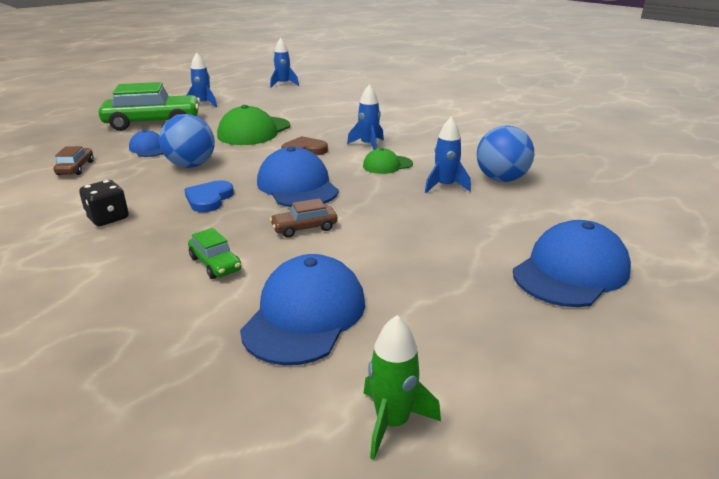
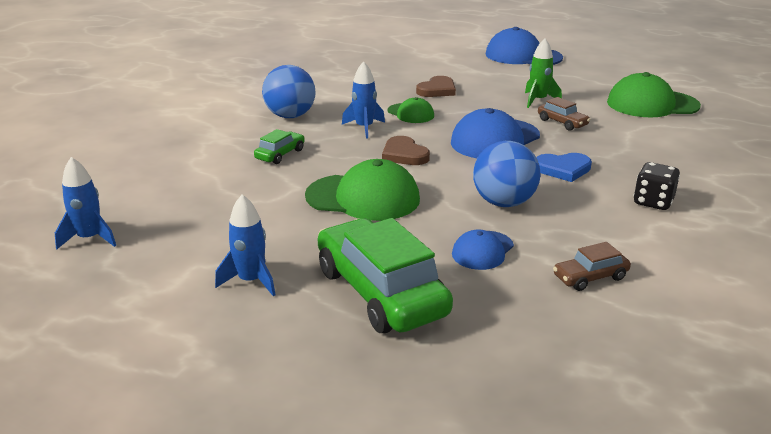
camera: 110 degrees left, 0 degrees up
(215, 264) = (645, 139): green car -> green car (280, 154)
(305, 315) = (652, 104): blue cap -> green cap
(392, 422) = (688, 78): green rocket -> green rocket (538, 100)
(445, 186) = (437, 90): blue rocket -> brown heart
(501, 179) = (405, 75): blue ball -> blue ball (290, 116)

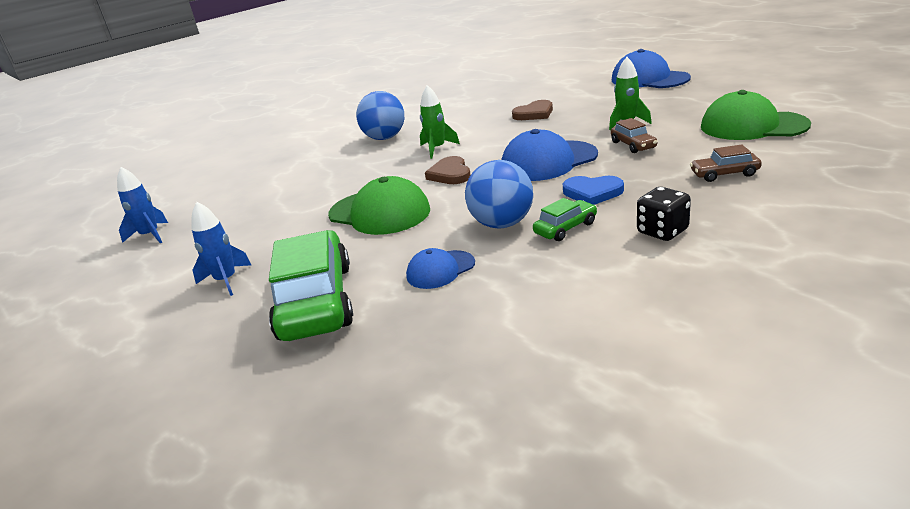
camera: 25 degrees right, 0 degrees up
(280, 154) = (347, 171): green car -> green car (565, 228)
(364, 128) = (437, 149): blue rocket -> green rocket
(410, 113) = (490, 136): green cap -> none
(590, 277) = (522, 307): brown car -> brown car (724, 174)

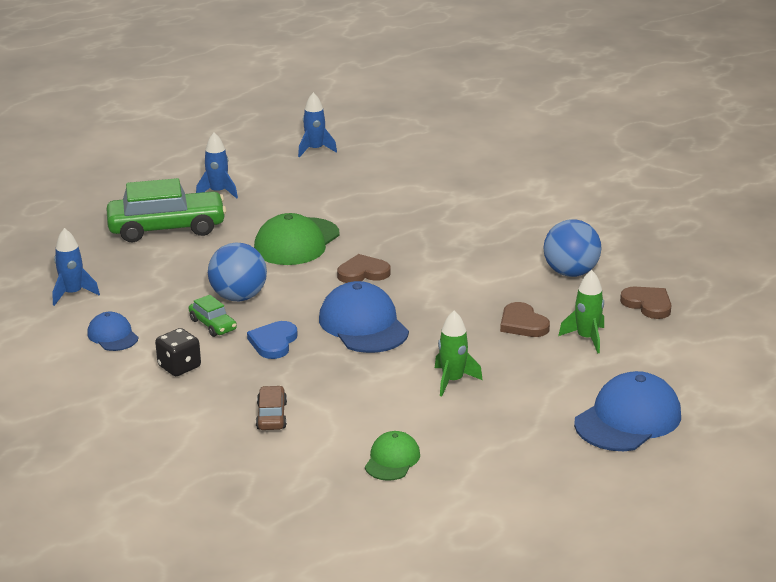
camera: 85 degrees right, 0 degrees up
(385, 138) = (491, 233): blue ball -> blue ball (570, 273)
(437, 149) = (437, 264): green rocket -> green rocket (586, 338)
(440, 270) = (180, 272): blue cap -> blue cap (113, 335)
(501, 88) = (648, 304): none -> brown heart
(502, 345) = (73, 294): none -> blue rocket
(633, 145) = (379, 376): brown car -> none
(753, 126) = (392, 459): green cap -> green cap, size x0.55

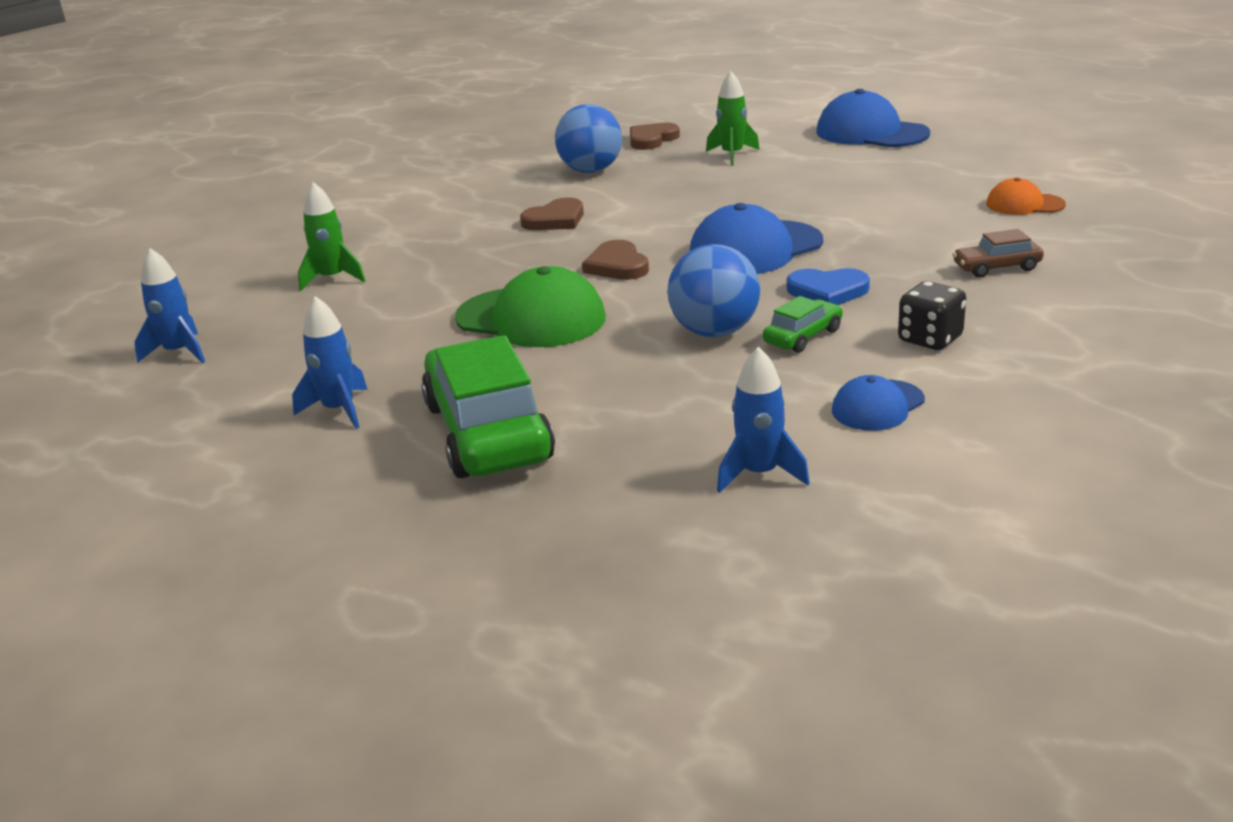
camera: 95 degrees left, 0 degrees up
(392, 459) = (1024, 204): green cap -> orange cap
(453, 381) = (853, 196): green rocket -> green rocket (332, 279)
(522, 324) = (715, 180): brown heart -> brown heart (555, 220)

